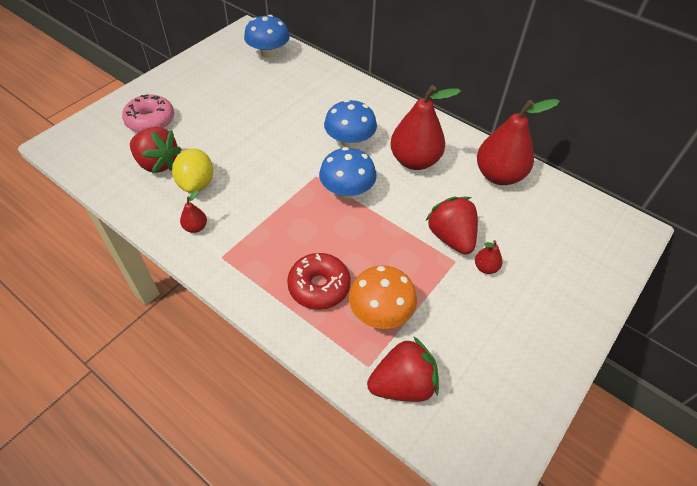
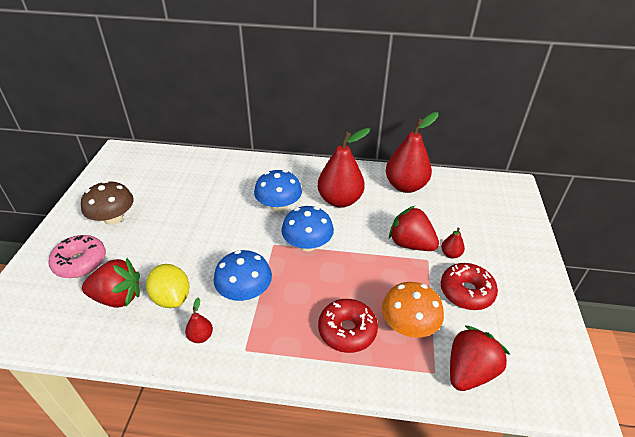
camera: 30 degrees left, 10 degrees down
(200, 92) = (113, 218): none -> brown mushroom
(268, 53) = (154, 163): blue mushroom -> blue mushroom (245, 292)
(468, 312) = (466, 292): none -> red donut

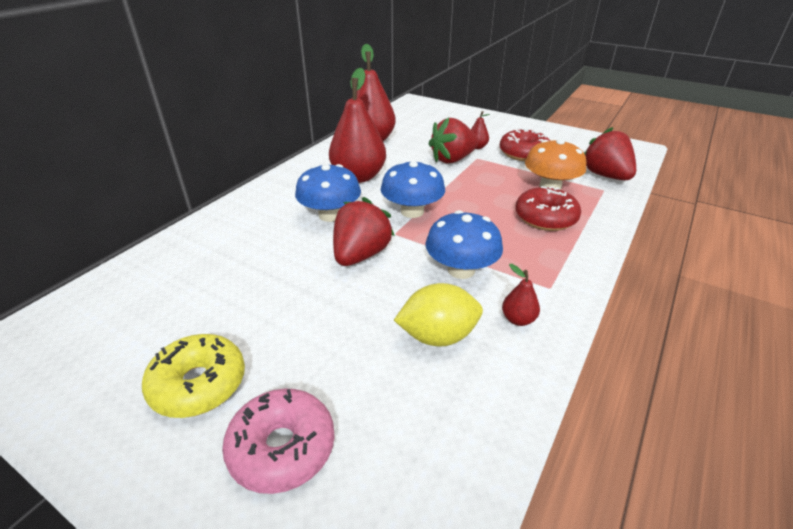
camera: 65 degrees left, 5 degrees down
(113, 218) = (199, 384): brown mushroom -> yellow donut
(118, 297) = (405, 399): red strawberry -> red strawberry (361, 255)

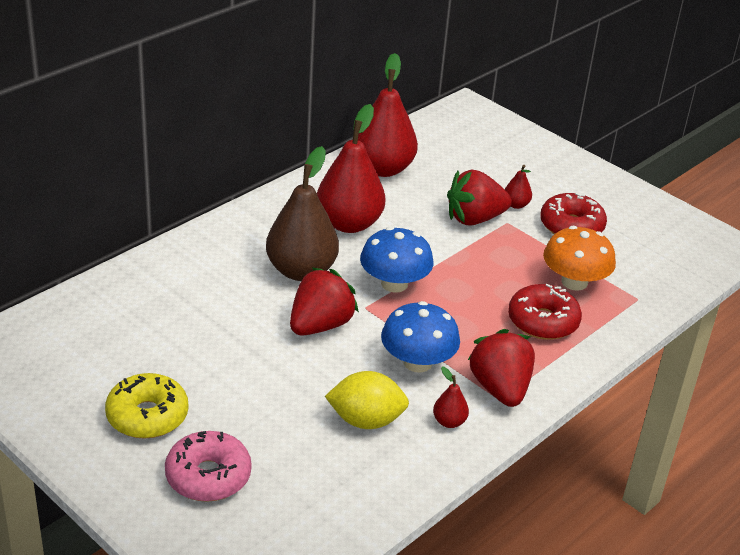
camera: 10 degrees right, 0 degrees up
(330, 215) = (301, 270): blue mushroom -> brown pear
(605, 176) = (655, 279): red strawberry -> red strawberry (500, 389)

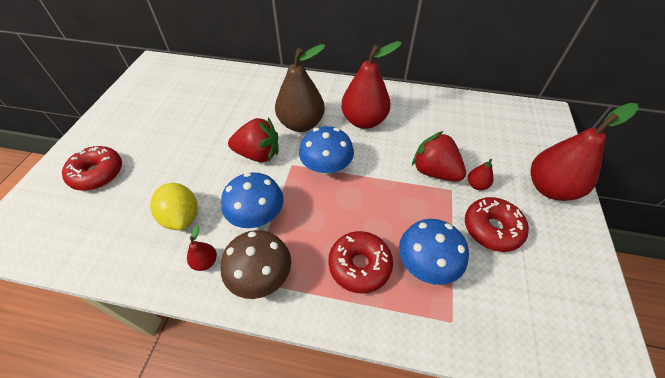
camera: 60 degrees right, 15 degrees up
(147, 416) = (137, 130): yellow donut -> none
(208, 476) = (98, 173): pink donut -> red donut
(383, 168) = (433, 109): red pear -> red pear (550, 188)
(500, 389) = (261, 275): red strawberry -> brown mushroom
(574, 282) = (426, 263): orange mushroom -> blue mushroom

